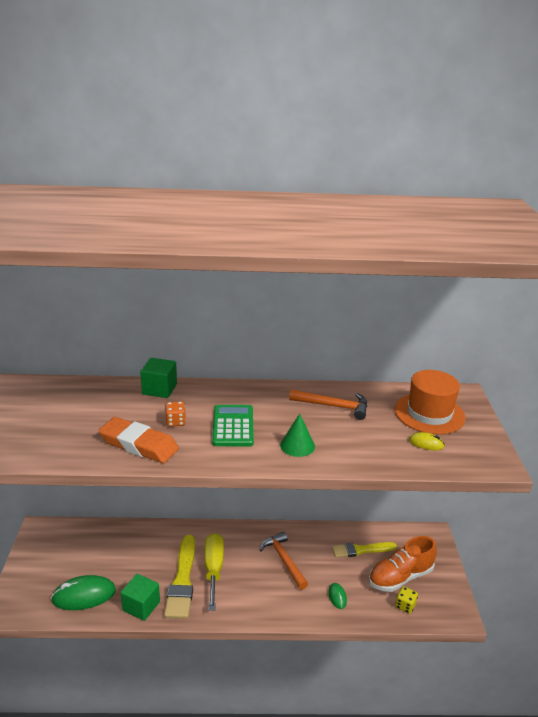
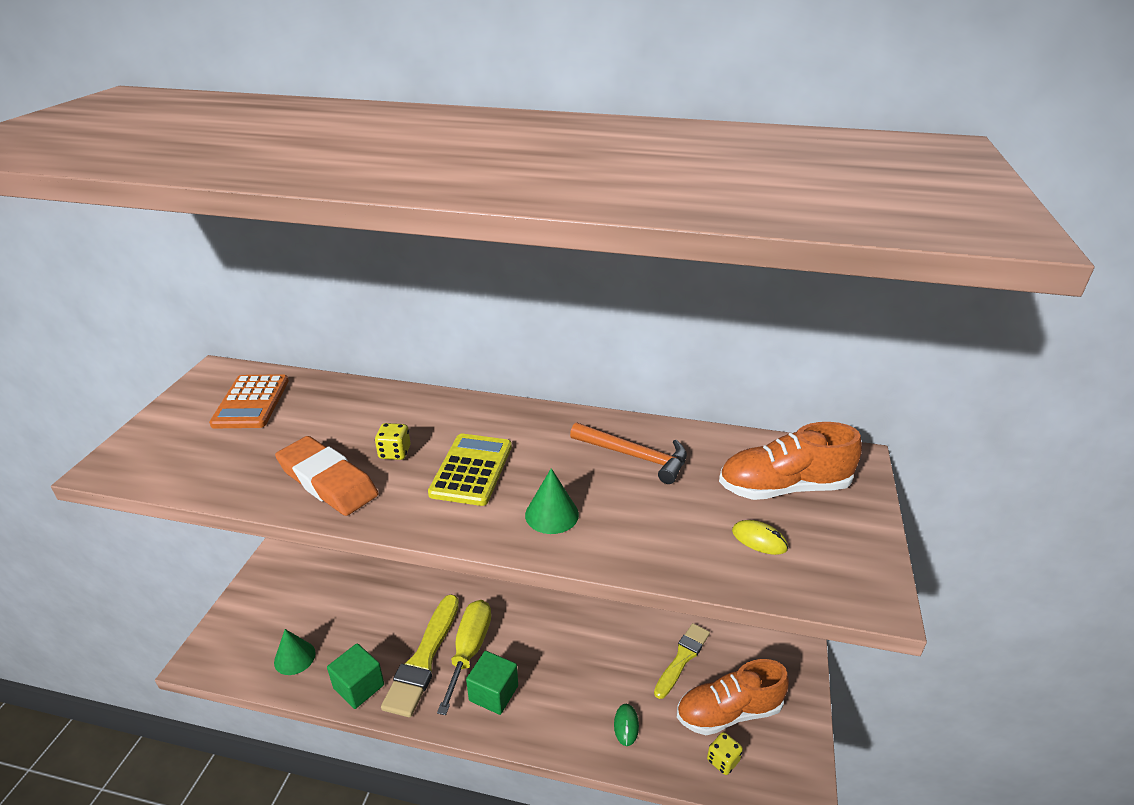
camera: 15 degrees right, 5 degrees up
(52, 401) = (251, 402): none -> orange calculator
(84, 595) = (294, 657): green mouse -> green cone
(159, 389) = (398, 400): green cube -> green cube (493, 693)
(175, 422) = (394, 452): orange dice -> yellow dice
(233, 426) = (471, 470): green calculator -> yellow calculator
(284, 560) = (568, 654): orange hammer -> none
(361, 550) = (682, 658): yellow brush -> yellow brush turned 120 degrees clockwise
(429, 413) = (783, 487): orange hat -> orange shoe

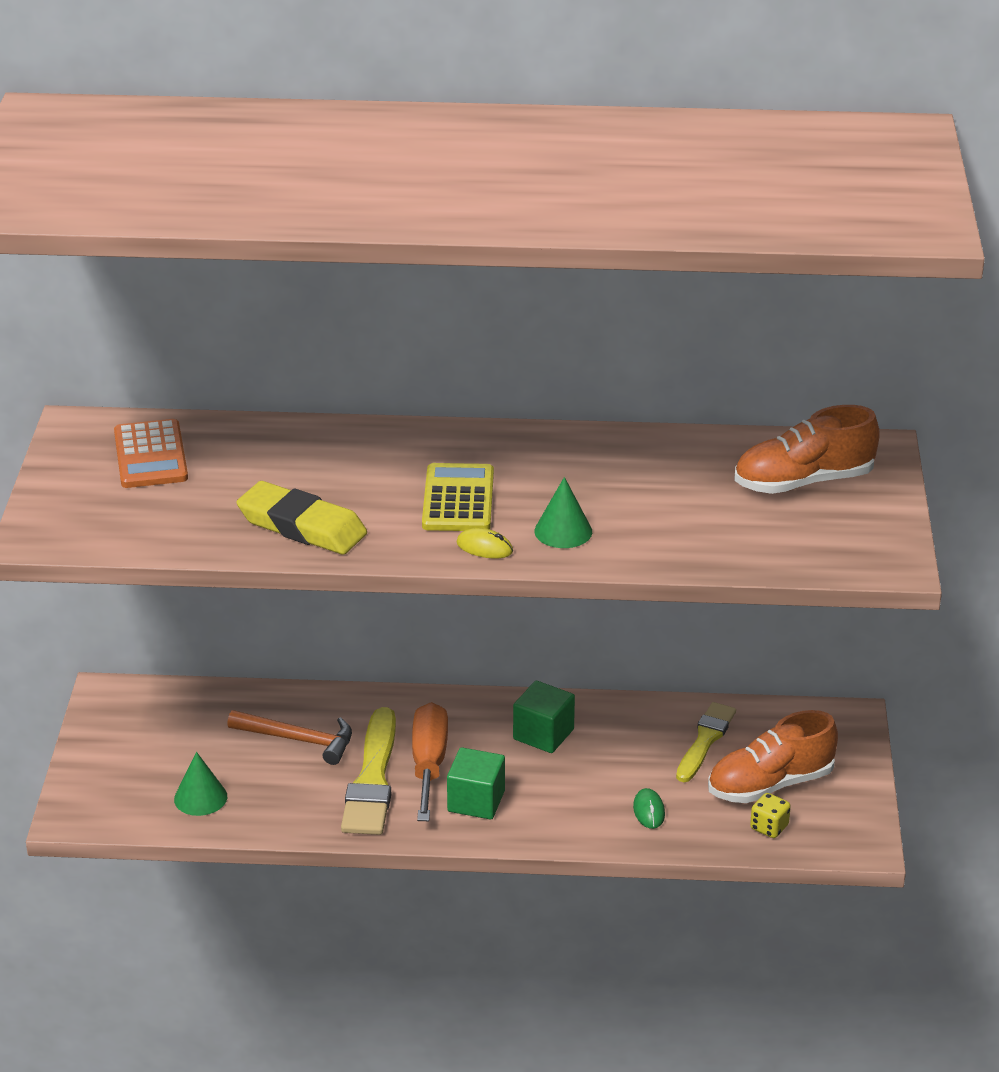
camera: 10 degrees left, 0 degrees up
(327, 481) = (302, 526): orange eraser -> yellow eraser
(359, 686) = (301, 815): green cube -> green cube (543, 734)
(394, 452) = (361, 491): yellow dice -> none
(469, 650) = (429, 764): yellow screwdriver -> orange screwdriver
(635, 456) = (636, 468): orange hammer -> orange hammer (298, 740)
(759, 540) = (782, 531): yellow mouse -> yellow mouse (484, 547)

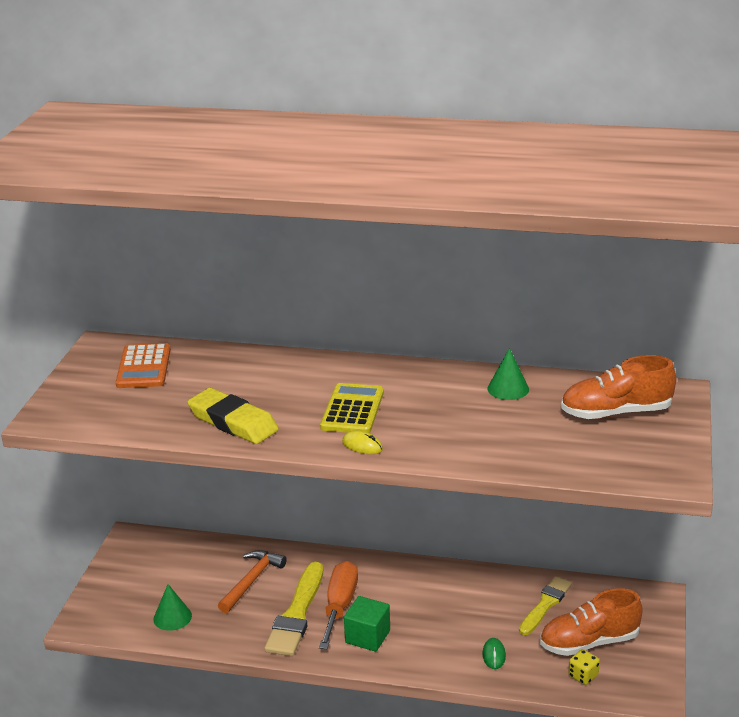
camera: 10 degrees right, 5 degrees down
(298, 740) = (252, 581): orange hammer -> orange hammer turned 90 degrees counterclockwise
(543, 734) = (427, 590): green cube -> none
(563, 531) = (424, 437): green cone -> green cone (508, 389)

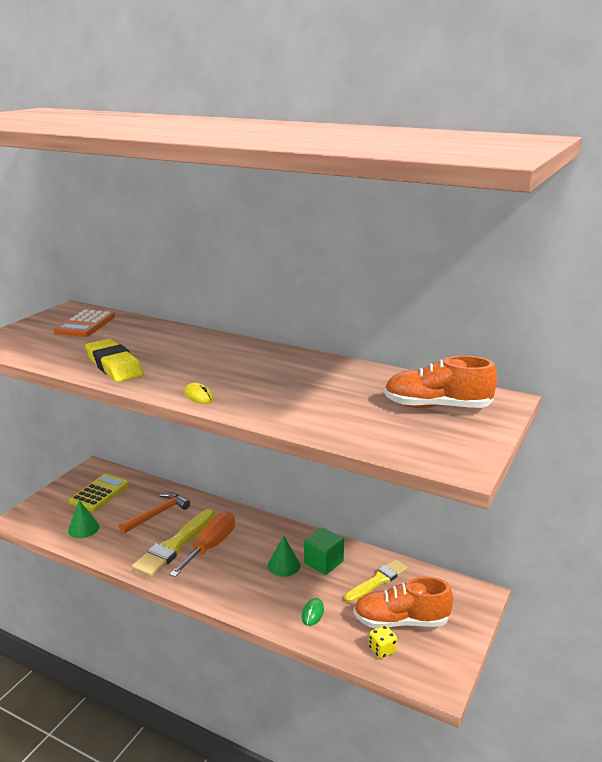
camera: 15 degrees right, 5 degrees down
(352, 410) = (213, 371): yellow calculator -> yellow calculator (99, 493)
(367, 636) = (218, 575): green cube -> green cube (323, 562)
(508, 389) = (352, 376): green cone -> green cone (284, 565)

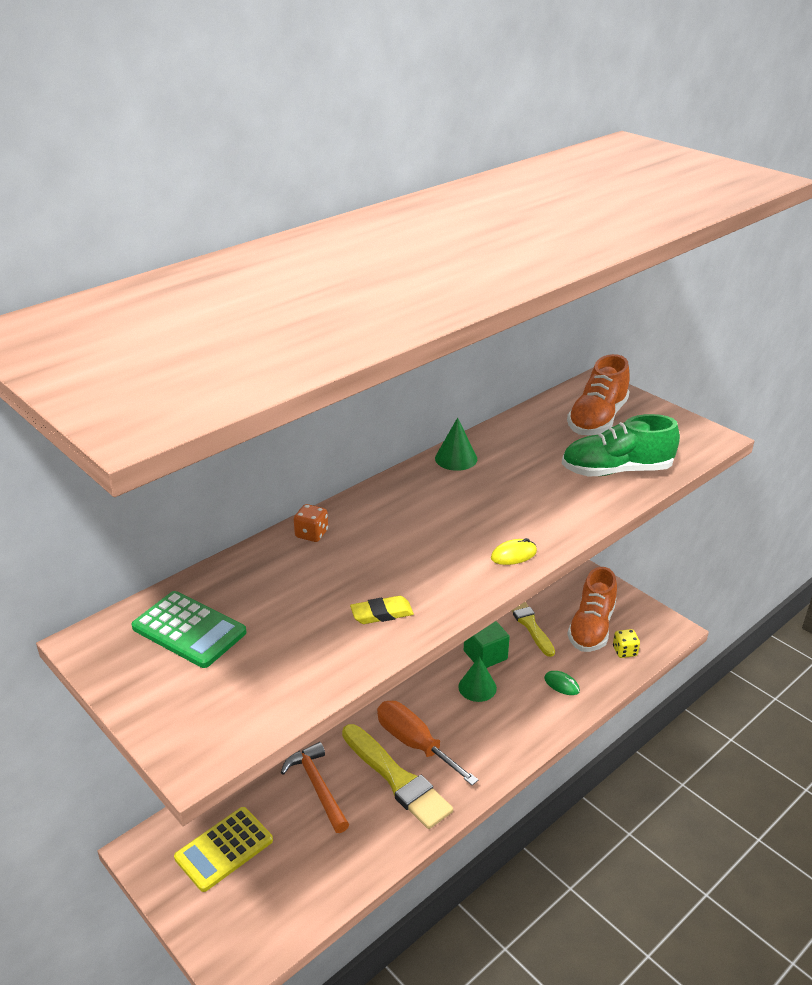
camera: 70 degrees left, 10 degrees up
(83, 528) = (308, 878): green cone -> green cone (456, 458)
(85, 324) = (189, 630): orange calculator -> green calculator
(99, 493) = (224, 849): yellow calculator -> yellow calculator turned 90 degrees counterclockwise
(114, 366) = (382, 613): yellow eraser -> yellow eraser, size x0.52
(190, 335) = (311, 534): none -> orange dice
(353, 423) = (616, 471): none -> green shoe

